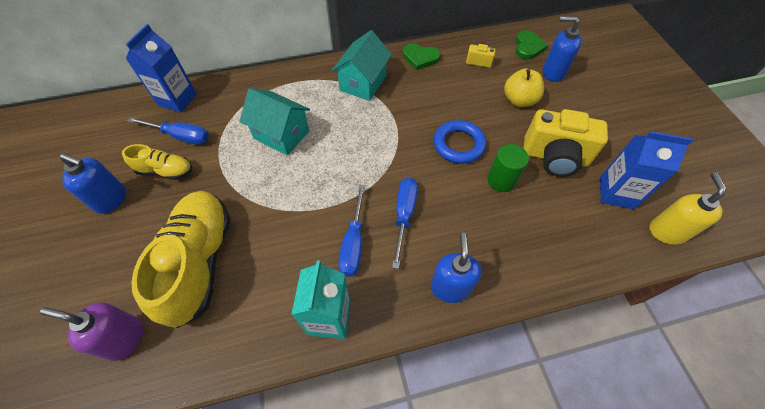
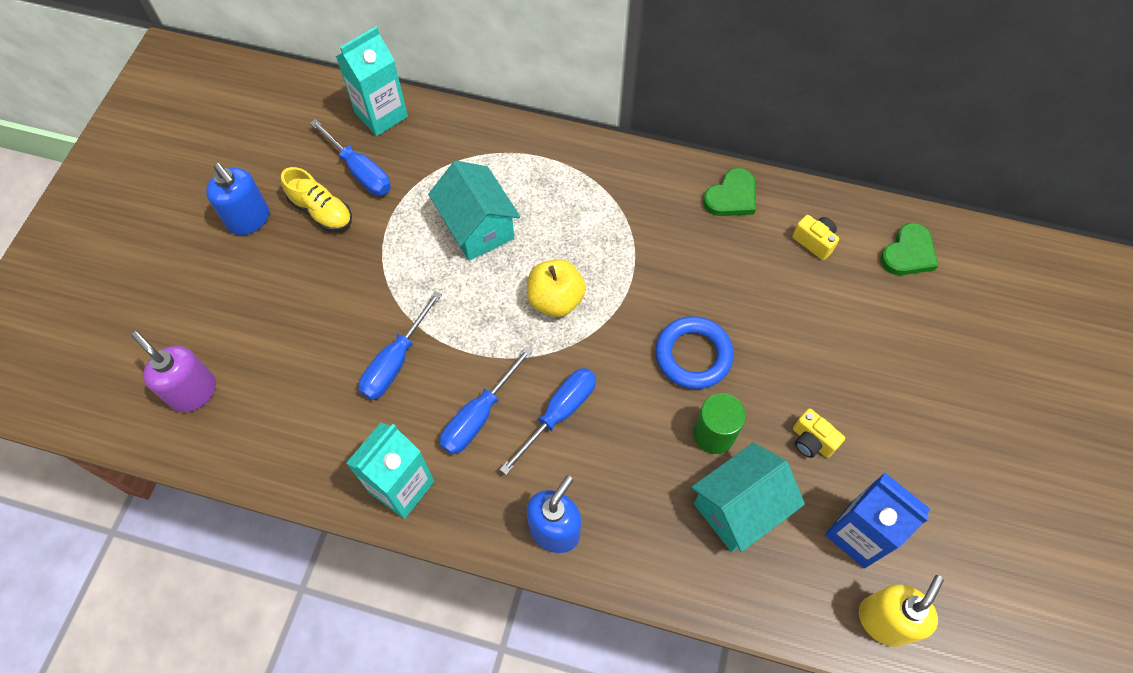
camera: 30 degrees right, 5 degrees up
(177, 99) = (381, 115): blue carton -> turquoise carton
(200, 262) = (303, 346): yellow shoe -> none
(275, 238) = (395, 362): none -> blue screwdriver
(363, 83) = (626, 200): turquoise house -> turquoise house (739, 507)
(420, 58) = (731, 196): green heart -> green heart turned 90 degrees counterclockwise
(519, 100) = (827, 332): yellow apple -> yellow apple (555, 299)
(553, 72) = (913, 313): blue soap dispenser -> none
(554, 157) = (811, 441): yellow camera -> yellow camera, size x0.46

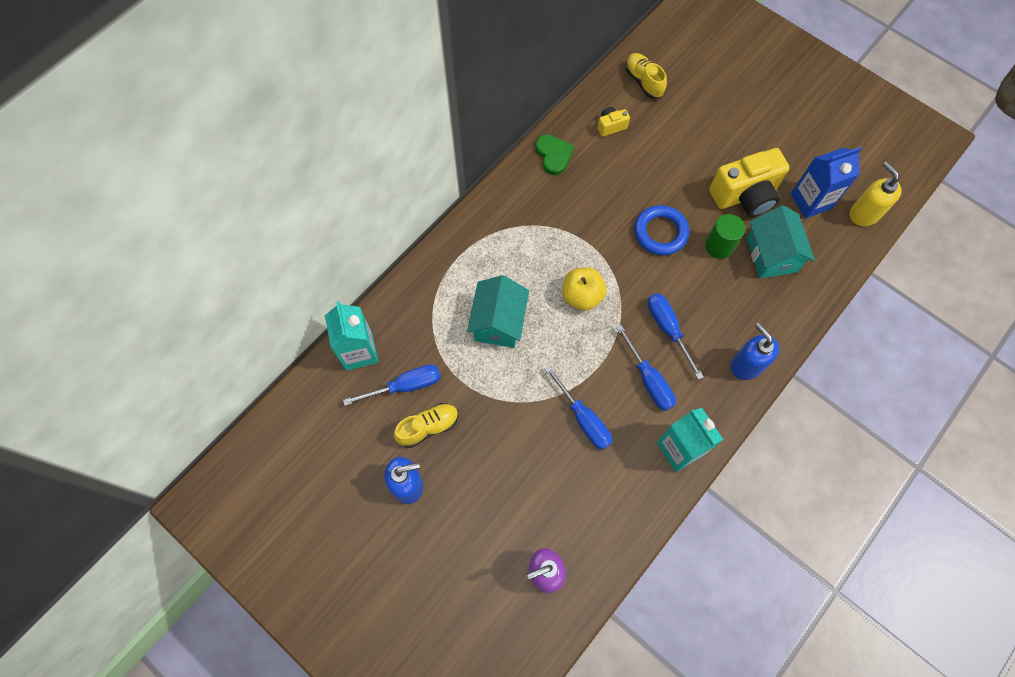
camera: 65 degrees left, 5 degrees up
(477, 227) = (498, 322): turquoise house -> turquoise house turned 75 degrees counterclockwise
(811, 441) = (745, 196): yellow camera -> yellow camera, size x2.18
(908, 253) = (643, 81): green heart -> yellow shoe

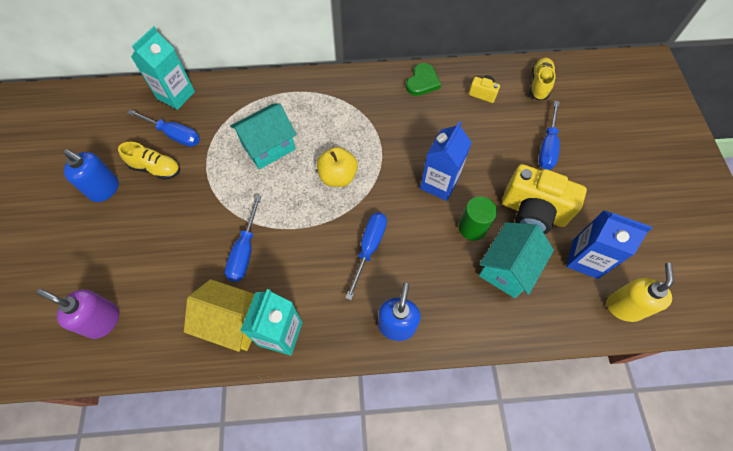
camera: 45 degrees right, 5 degrees down
(639, 475) = (233, 322): none -> yellow house
(649, 380) = (316, 268): blue screwdriver -> blue screwdriver (547, 147)
(660, 232) = (439, 183): blue ring -> blue carton

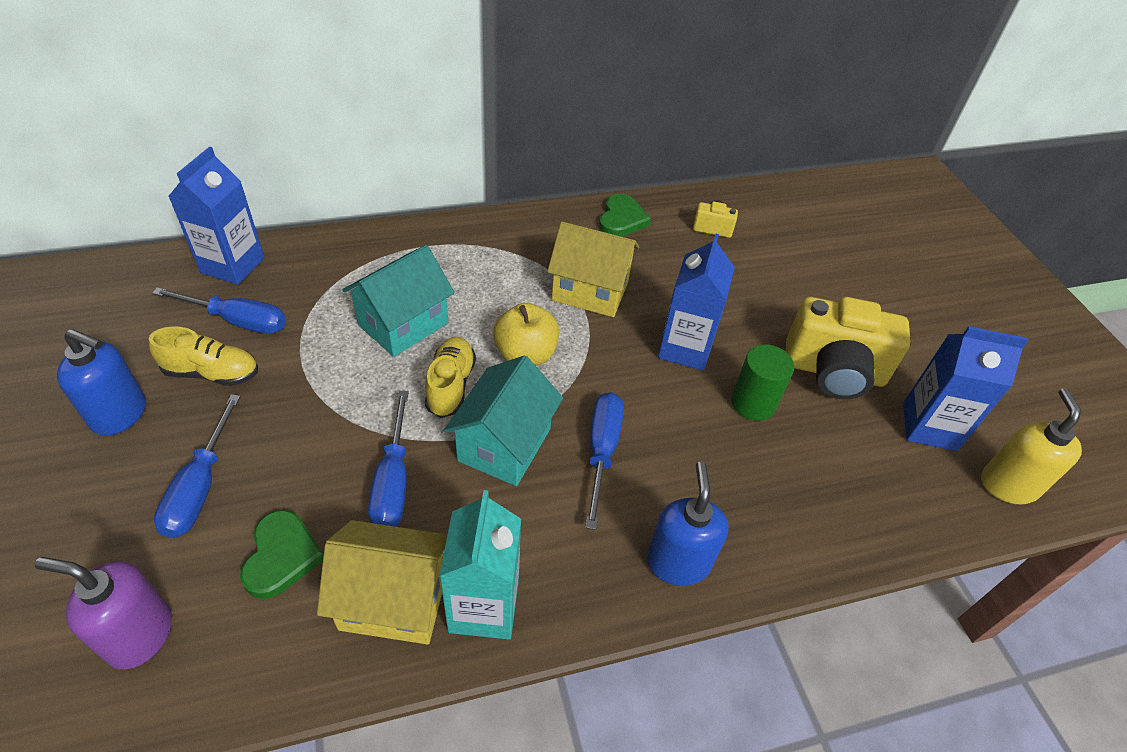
camera: 15 degrees left, 15 degrees down
(176, 95) = (232, 265): turquoise carton -> blue carton
(178, 287) = (281, 556): none -> green heart
(388, 135) = (590, 291): none -> yellow house
(507, 268) = (823, 453): turquoise house -> turquoise house (504, 444)
(539, 84) = (786, 211): yellow shoe -> yellow shoe (451, 385)
(547, 147) = (824, 286): blue screwdriver -> blue screwdriver (200, 487)

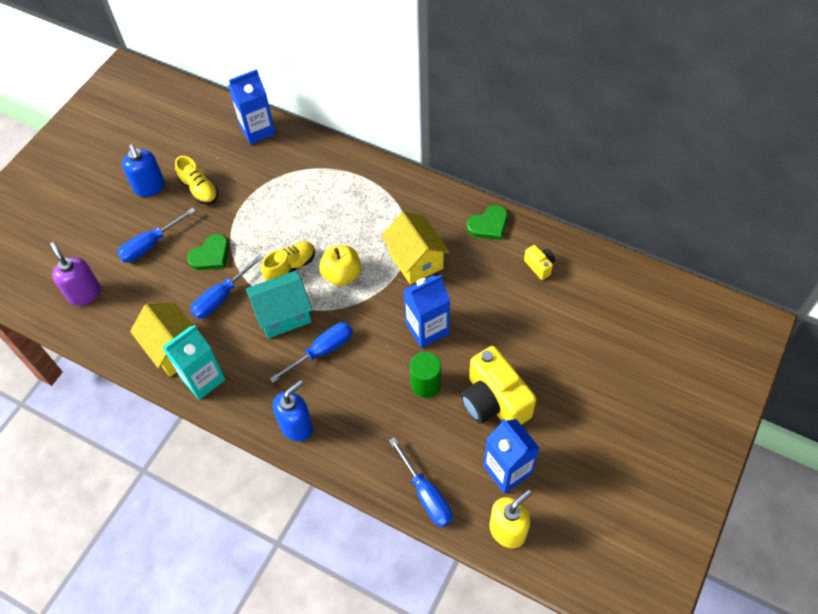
camera: 50 degrees right, 10 degrees up
(238, 321) = (233, 167): blue screwdriver -> blue screwdriver (426, 495)
(281, 556) = (153, 298): green heart -> green heart (211, 255)
(403, 324) = (302, 217): turquoise house -> none

